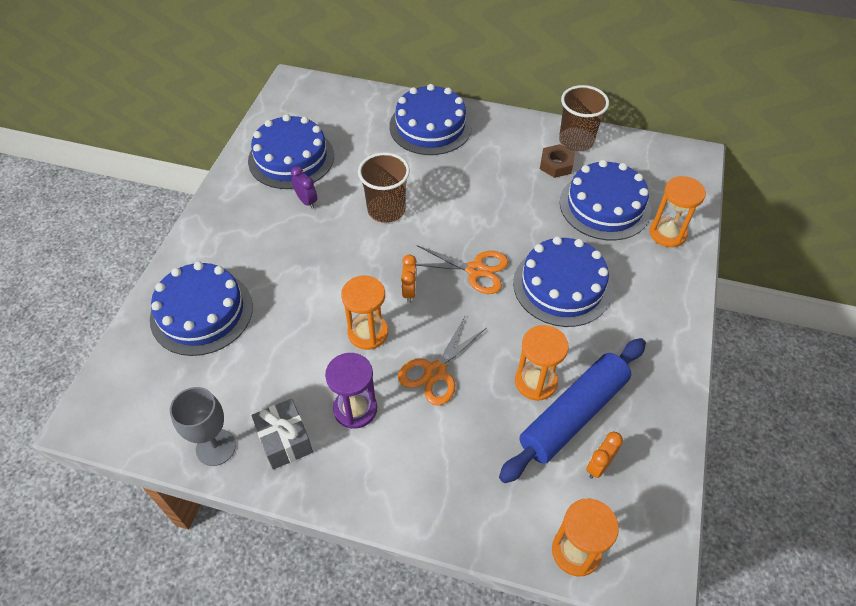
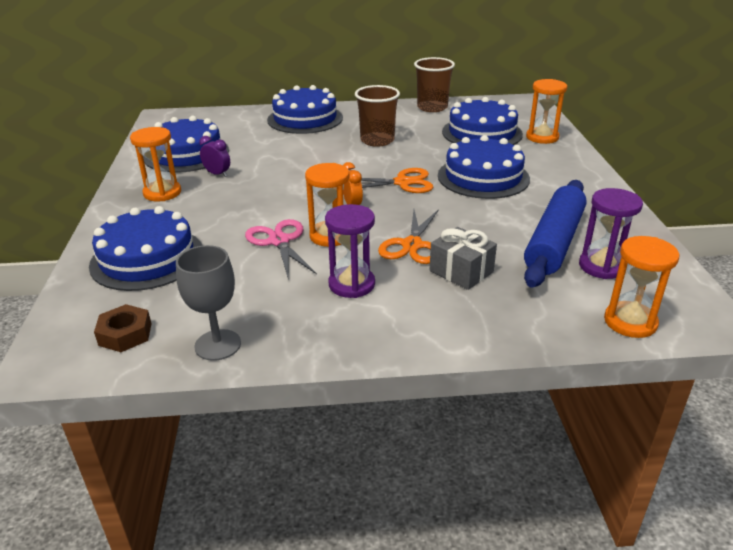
camera: 20 degrees left, 20 degrees down
(285, 441) = (293, 322): grey gift -> grey gift (461, 271)
(320, 325) = (279, 241): none -> pink scissors
(386, 210) = (297, 166): brown cup -> brown cup (377, 140)
(535, 382) = (506, 231): orange hourglass -> orange hourglass (162, 193)
(556, 165) = (426, 120): brown nut -> brown nut (125, 334)
(598, 466) = (602, 266): orange clock -> purple hourglass

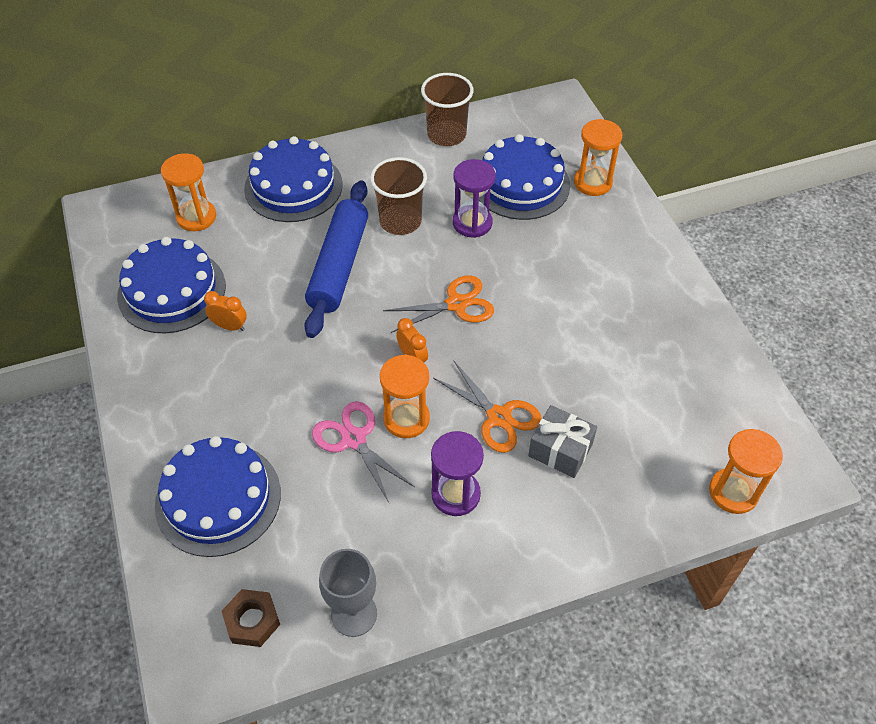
camera: 15 degrees left, 20 degrees up
(162, 193) = (178, 376): orange hourglass -> orange hourglass (196, 217)
(217, 174) = (230, 326): purple clock -> orange clock
(412, 245) = (499, 417): orange scissors -> orange scissors turned 45 degrees counterclockwise
(483, 177) = (543, 277): blue cake -> none
(554, 242) = (642, 383): blue rolling pin -> blue rolling pin (339, 266)
(602, 266) = (695, 413): purple hourglass -> purple hourglass (472, 223)

